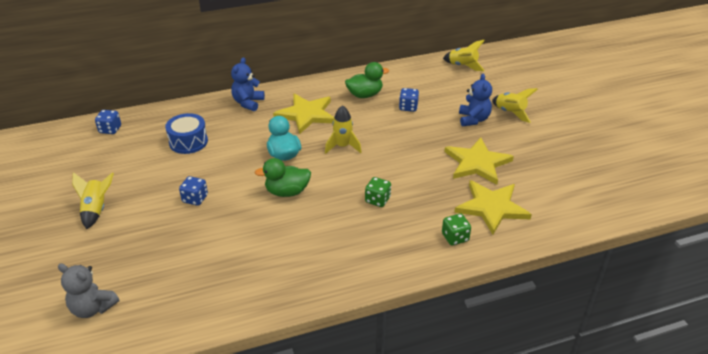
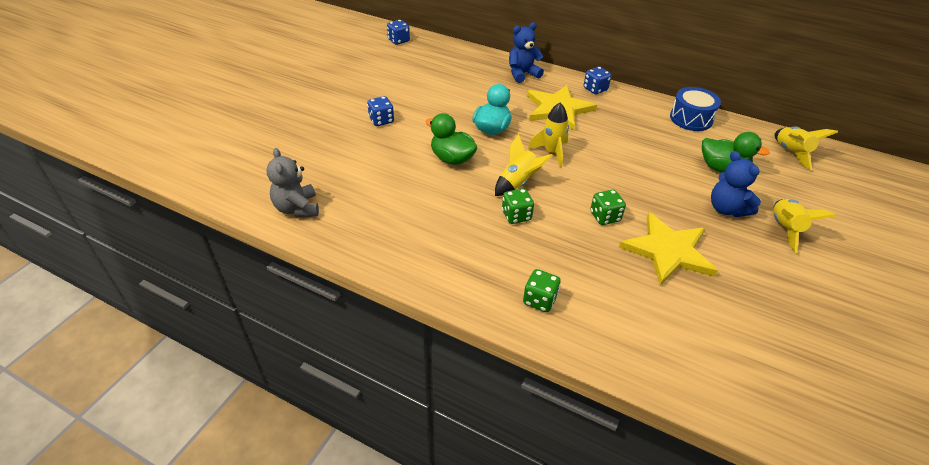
camera: 45 degrees right, 5 degrees up
(93, 308) = (221, 149): grey teddy bear -> grey teddy bear (297, 208)
(96, 210) = (314, 88): yellow rocket -> yellow rocket (518, 183)
(188, 142) = (436, 78): blue drum -> blue drum (691, 118)
(365, 95) = (637, 122): green duck -> green duck (722, 168)
(408, 107) = (667, 157): blue dice -> blue dice (595, 89)
(424, 166) = (605, 217): none -> green dice
(473, 119) = (726, 209): blue teddy bear -> blue teddy bear turned 105 degrees clockwise
(492, 207) = (621, 302): yellow star -> none

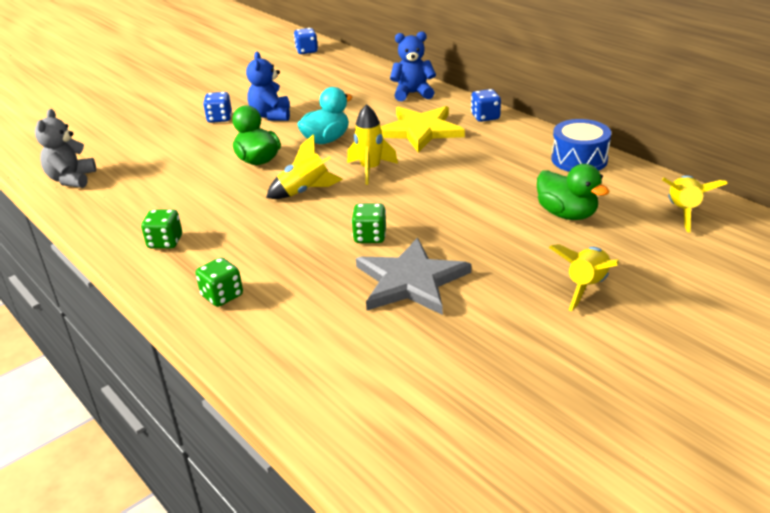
camera: 25 degrees right, 10 degrees down
(516, 216) = (273, 219): green dice -> green dice (165, 242)
(668, 251) = (411, 281): yellow star -> grey star
(726, 209) = (529, 254): blue teddy bear -> blue teddy bear (271, 115)

